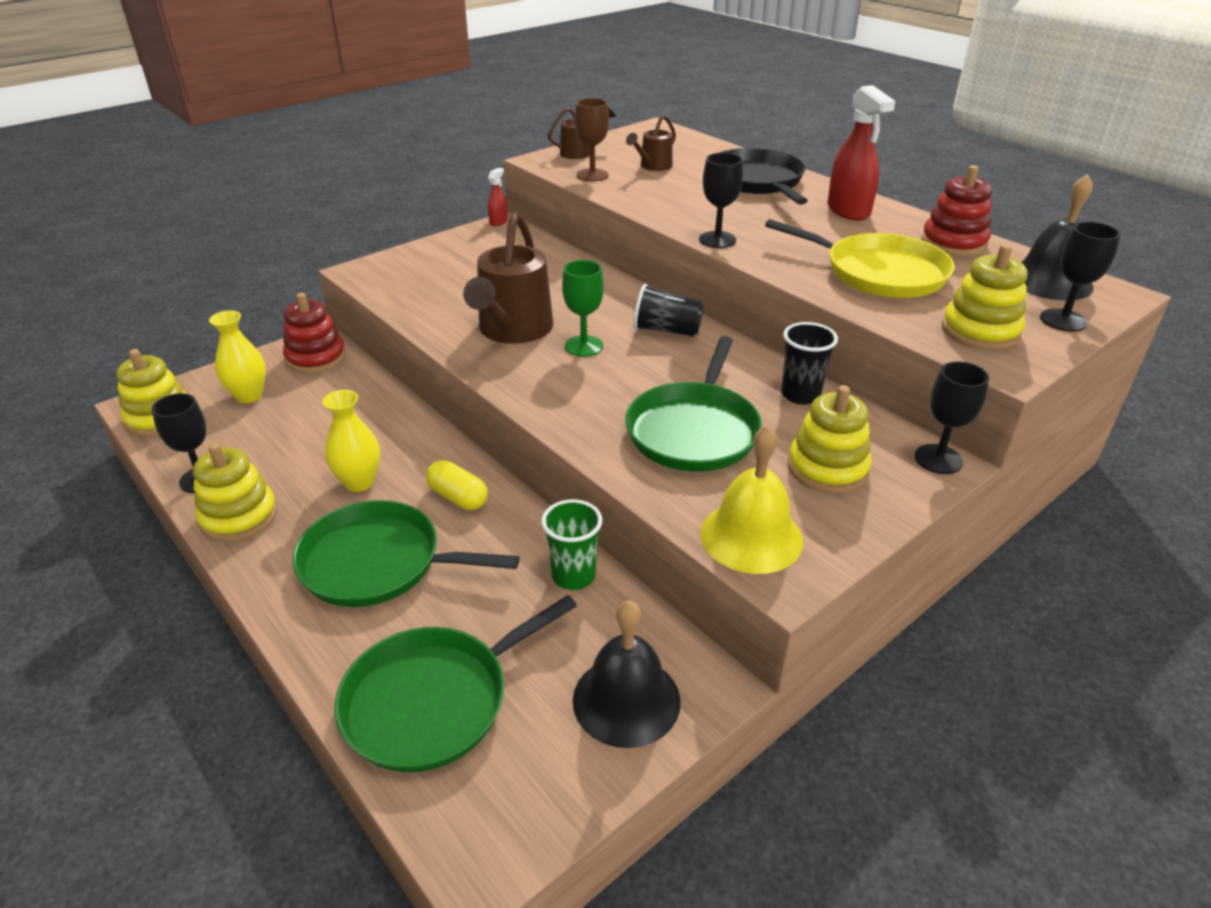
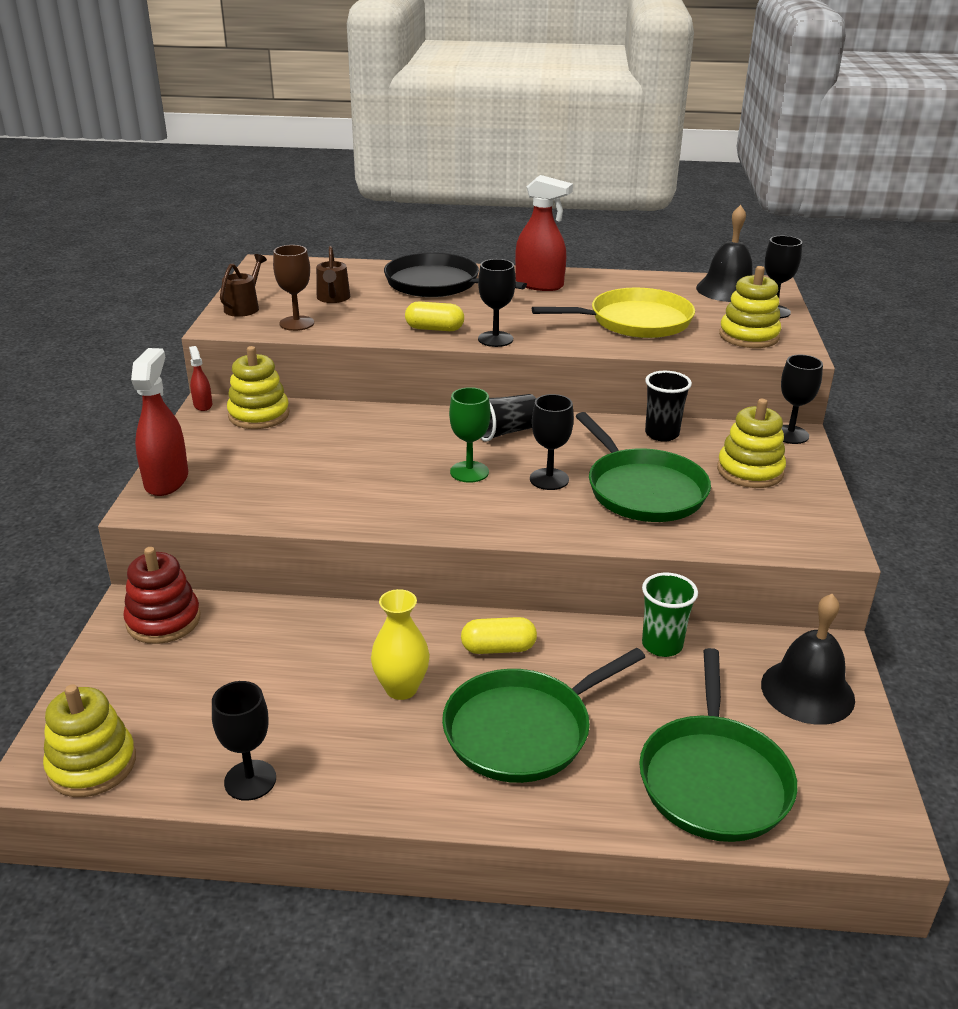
camera: 45 degrees left, 5 degrees down
(239, 517) = (346, 781): yellow stacking toy -> yellow stacking toy (259, 415)
(249, 396) = (156, 689): yellow vase -> none
(395, 260) = (166, 480): none -> red spray bottle
(512, 330) = (392, 487): brown watering can -> none
(633, 382) = (549, 479): none -> black goblet
(684, 214) = (434, 329): none -> yellow capsule
(751, 536) = (780, 533): yellow bell -> none
(953, 243) = (639, 284): red stacking toy -> none

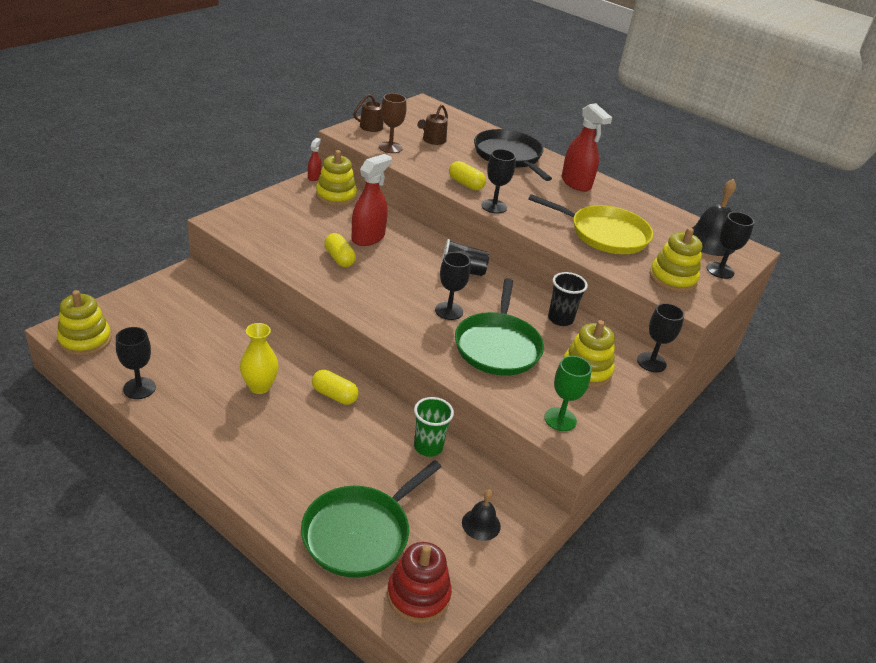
camera: 30 degrees right, 5 degrees up
(163, 620) = (191, 288): red stacking toy -> red stacking toy (418, 595)
(166, 480) = (245, 211): red spray bottle -> red spray bottle (368, 237)
(357, 481) = (339, 258): none -> yellow capsule
(469, 472) = (408, 283): green goblet -> green goblet (560, 419)
(523, 730) = (293, 444): green pan -> none
(807, 691) = (481, 524): black bell -> black bell, size x0.58

